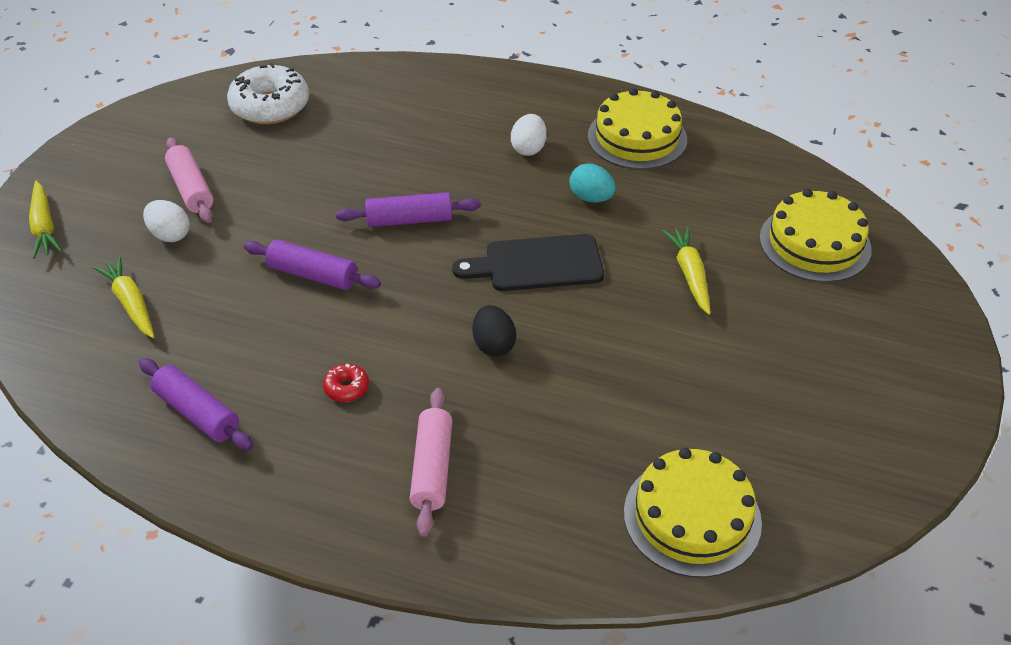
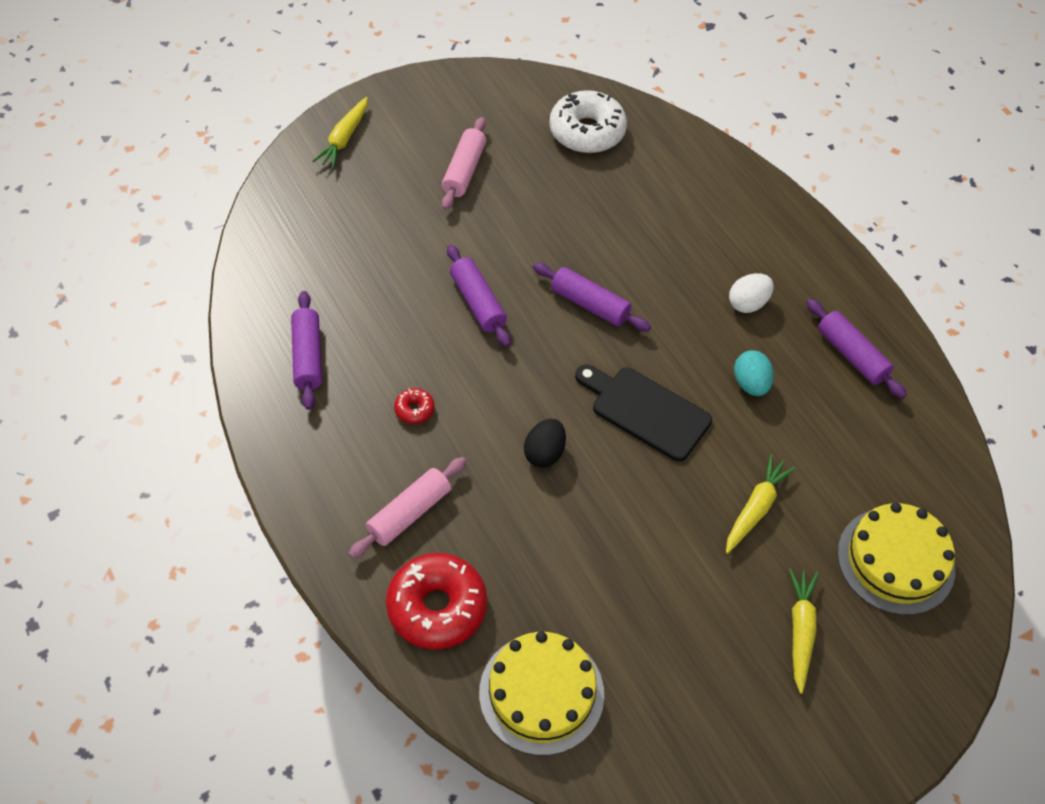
camera: 40 degrees right, 10 degrees up
(131, 303) = (343, 240): yellow carrot -> yellow carrot (800, 630)
(170, 235) = (415, 201): white egg -> none
(538, 521) = (437, 607): none -> red donut
(637, 137) = (852, 355): yellow cake -> purple rolling pin

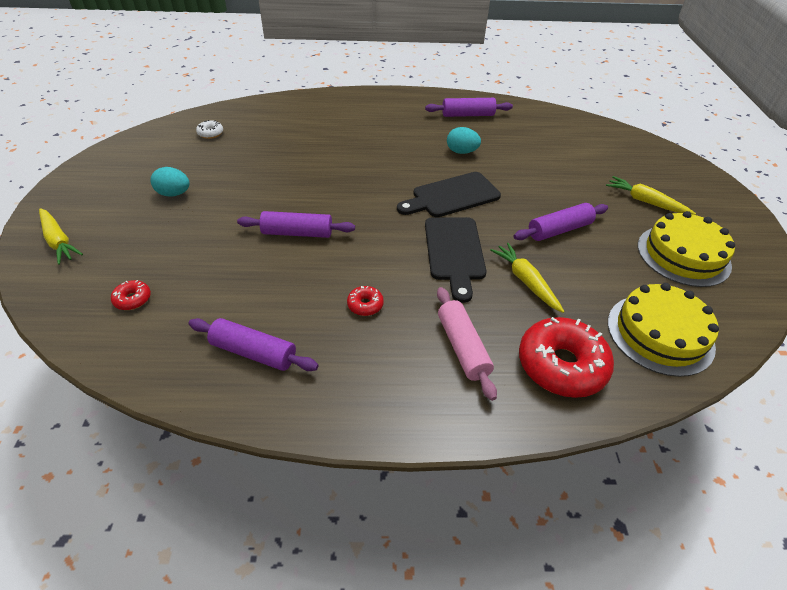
camera: 60 degrees left, 10 degrees down
(312, 237) = (132, 299): none -> red donut
(464, 171) = (174, 194): pink rolling pin -> turquoise egg
(544, 453) = (454, 252): black egg -> black cutting board
(587, 132) = (210, 133): white donut -> white donut, size x0.44
(589, 304) = (349, 185): purple rolling pin -> purple rolling pin (559, 230)
(748, 303) = (404, 131): white egg -> none
(756, 508) = (551, 184): yellow carrot -> yellow carrot (526, 281)
(896, 560) = (610, 153): yellow cake -> yellow cake (683, 255)

